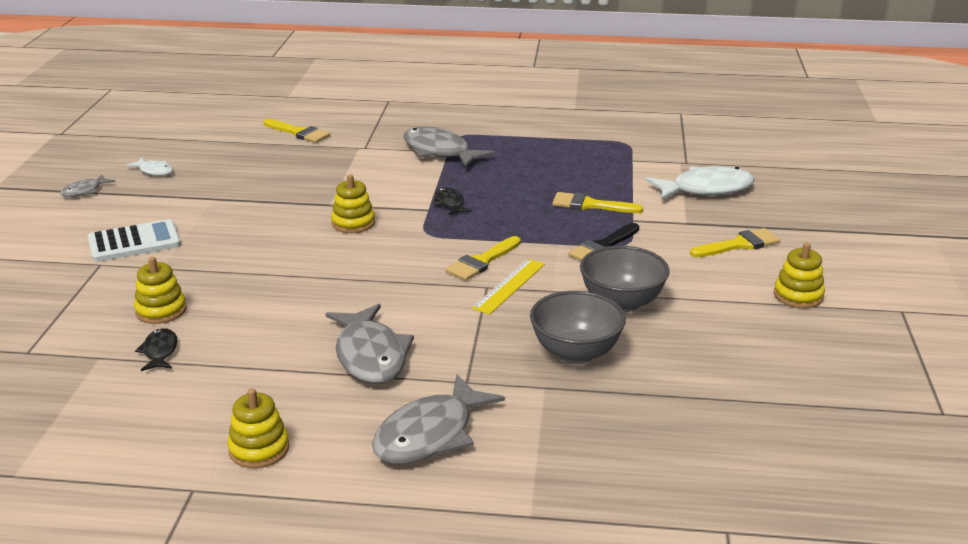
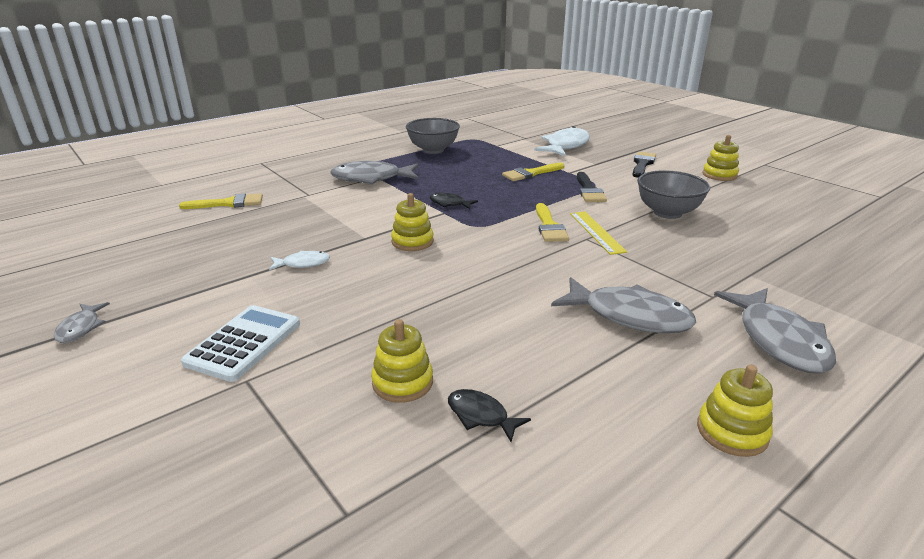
camera: 45 degrees left, 0 degrees up
(154, 171) = (136, 279): white fish -> white fish (303, 264)
(575, 353) = (715, 248): grey bowl -> grey bowl (433, 150)
(739, 245) = (642, 164): yellow brush -> black brush

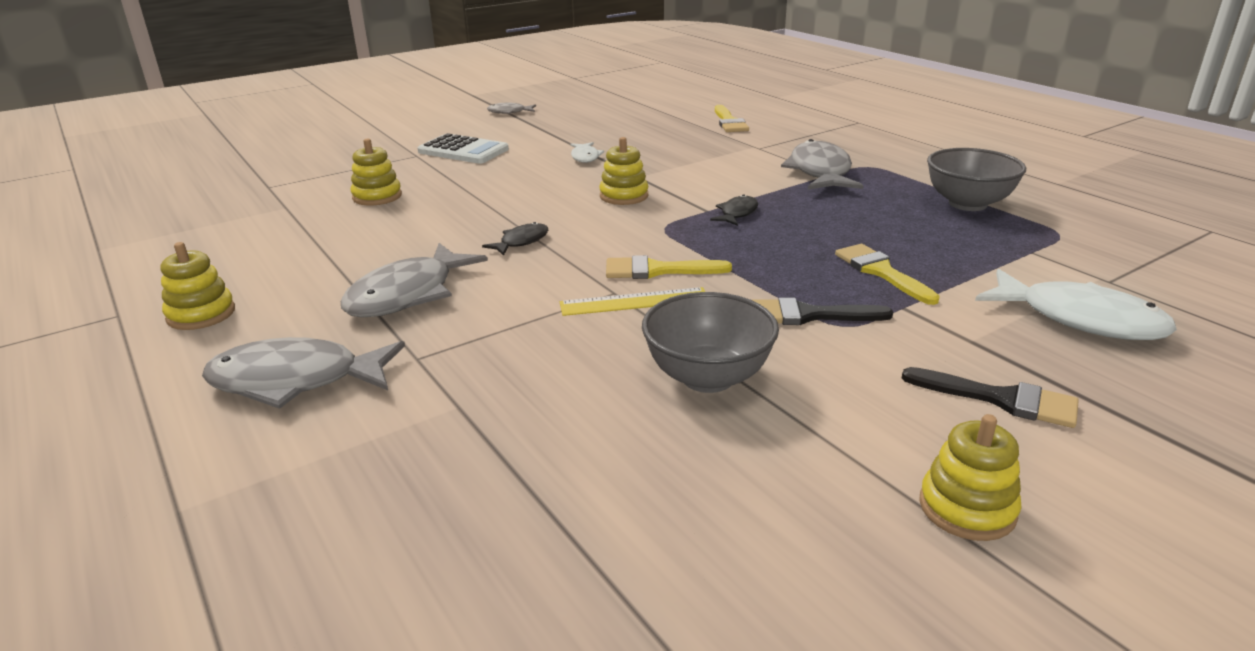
camera: 95 degrees right, 0 degrees up
(481, 416) = (316, 220): black fish -> black fish (521, 242)

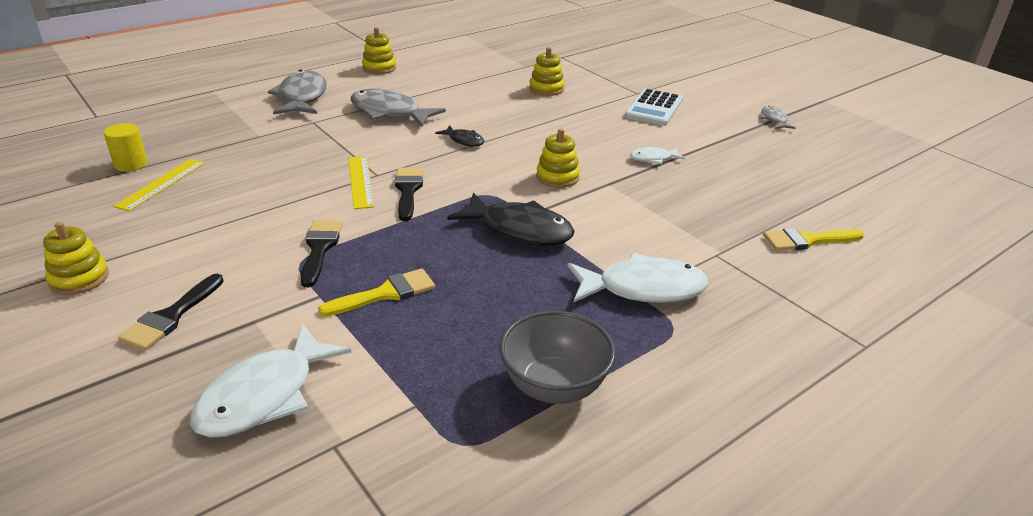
camera: 85 degrees right, 5 degrees up
(557, 553) = (131, 164): none -> yellow cylinder
(645, 488) = (161, 184): none -> yellow ruler
(657, 270) = (408, 190): yellow brush -> black brush
(707, 377) = (253, 204): grey bowl -> none
(737, 213) = (519, 229): black fish -> black fish, size x1.98
(820, 172) = (643, 288): grey fish -> white fish

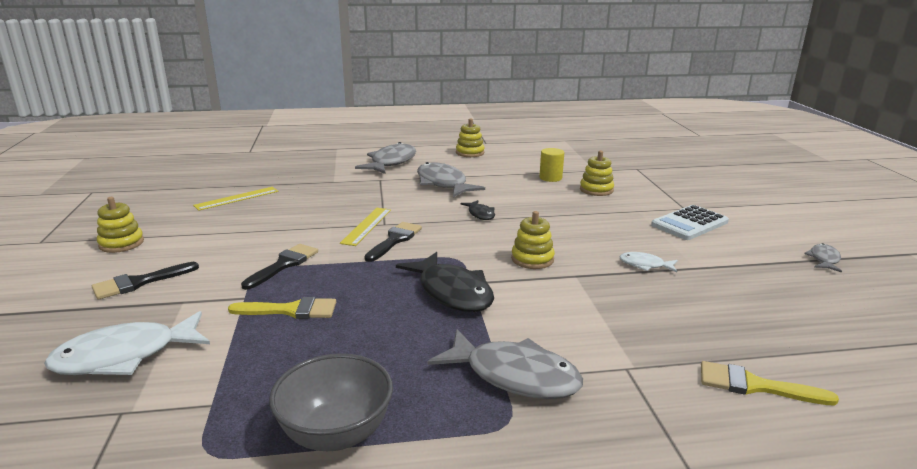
camera: 30 degrees right, 10 degrees down
(131, 164) = (234, 183): yellow cylinder -> yellow cylinder (550, 178)
(643, 288) = (514, 376): white fish -> grey fish

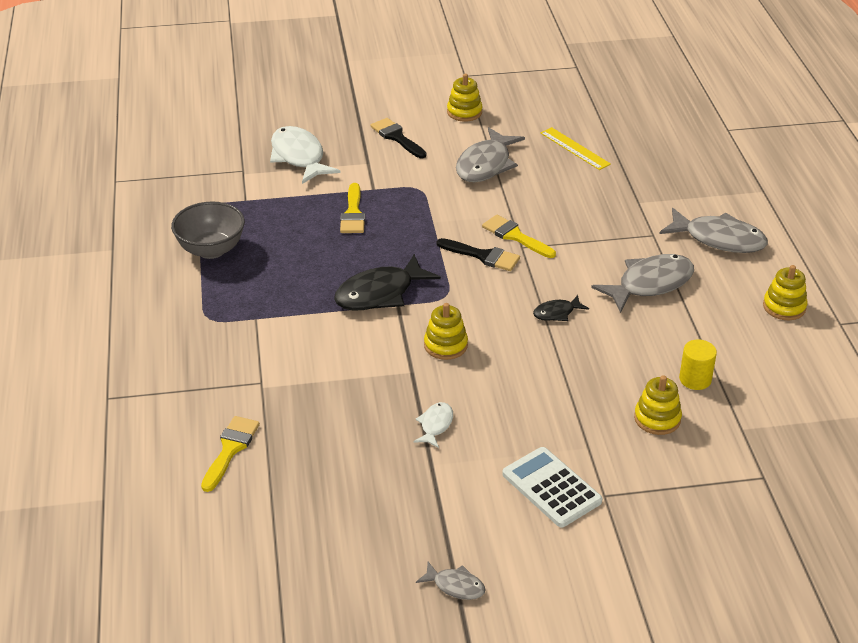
camera: 90 degrees right, 15 degrees up
(284, 265) = (428, 199): black brush -> none
(367, 226) = (515, 236): yellow ruler -> yellow brush
(514, 376) = (258, 324): grey fish -> grey fish (486, 165)

